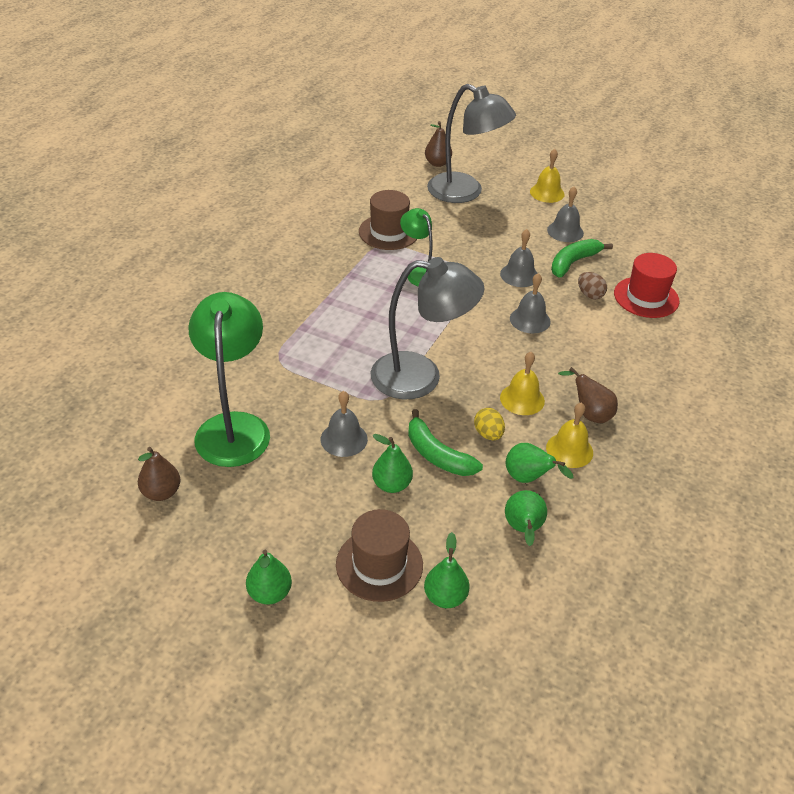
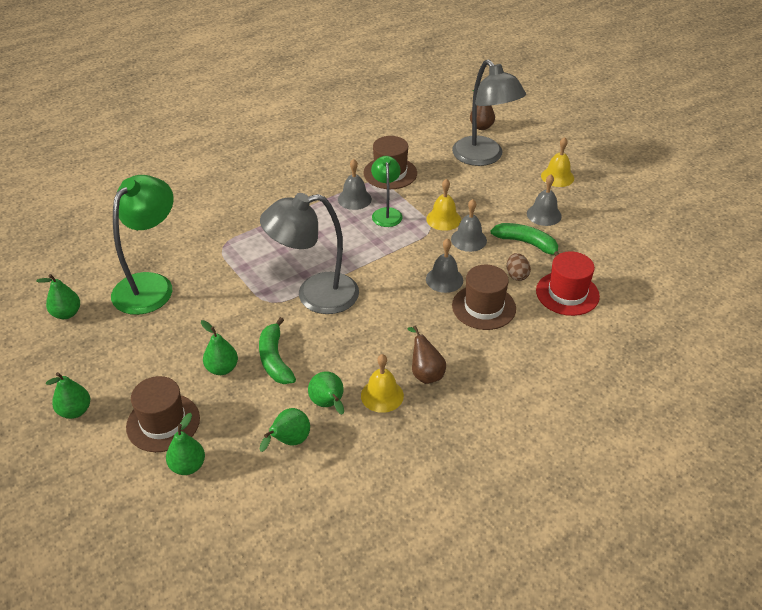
camera: 30 degrees right, 0 degrees up
(161, 492) = (67, 313): brown pear -> green pear
(344, 439) = (217, 322): grey bell -> grey bell (354, 199)
(421, 377) = (315, 295): grey lamp -> grey lamp turned 135 degrees clockwise
(488, 434) = (328, 358): yellow egg -> none
(522, 399) = (380, 341): yellow bell -> yellow bell (443, 219)
(573, 262) = (527, 243): green banana -> green banana turned 45 degrees clockwise
(587, 334) = (483, 307): none -> brown hat

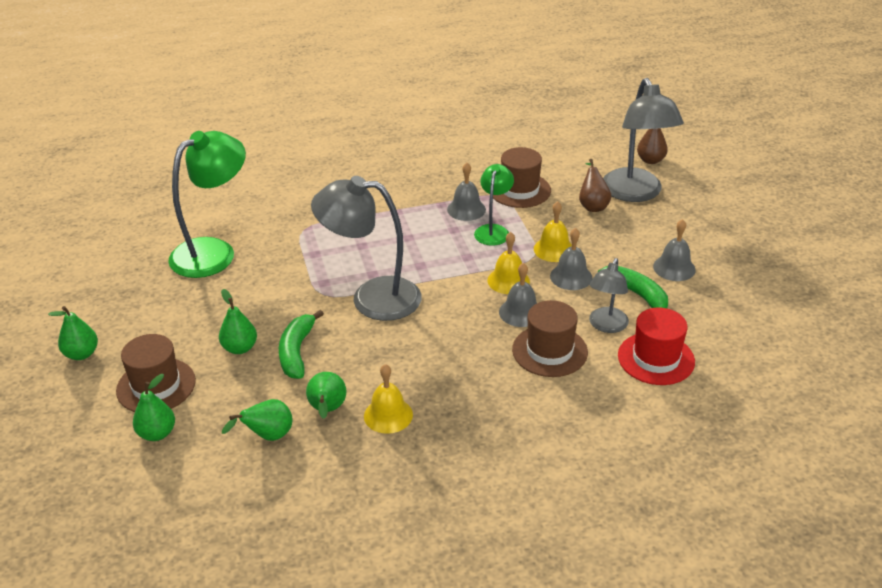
camera: 20 degrees right, 5 degrees down
(67, 313) = (122, 261): green pear -> none
(425, 373) = (447, 404): brown pear -> brown pear (592, 205)
(516, 275) = (606, 326): brown egg -> grey lamp
(557, 177) = (713, 230): yellow bell -> yellow bell (508, 280)

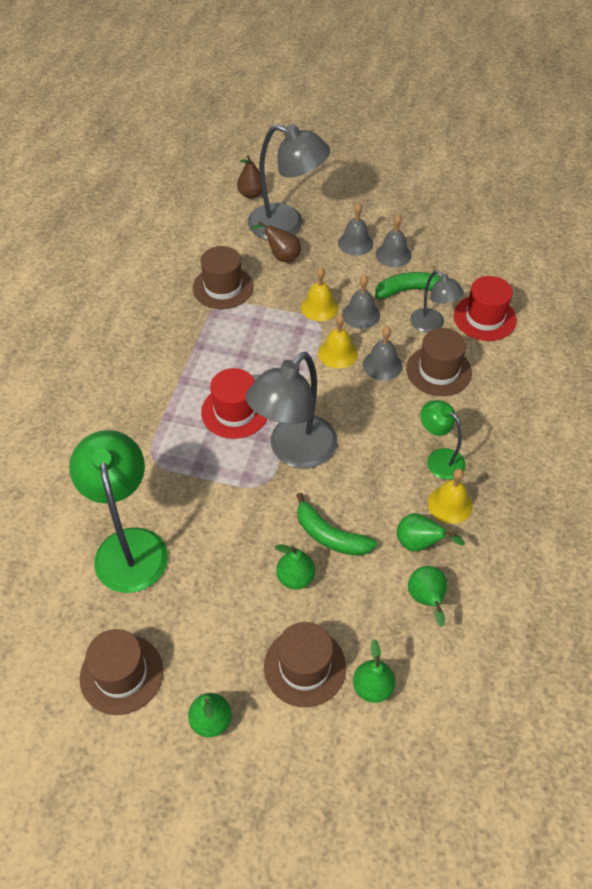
camera: 60 degrees left, 15 degrees up
(99, 294) = (121, 674): none -> brown hat
(387, 250) = (235, 411): none -> red hat
(466, 209) = (220, 333): grey bell -> grey bell (355, 243)
(493, 230) = (264, 330): green lamp -> green lamp (439, 459)

